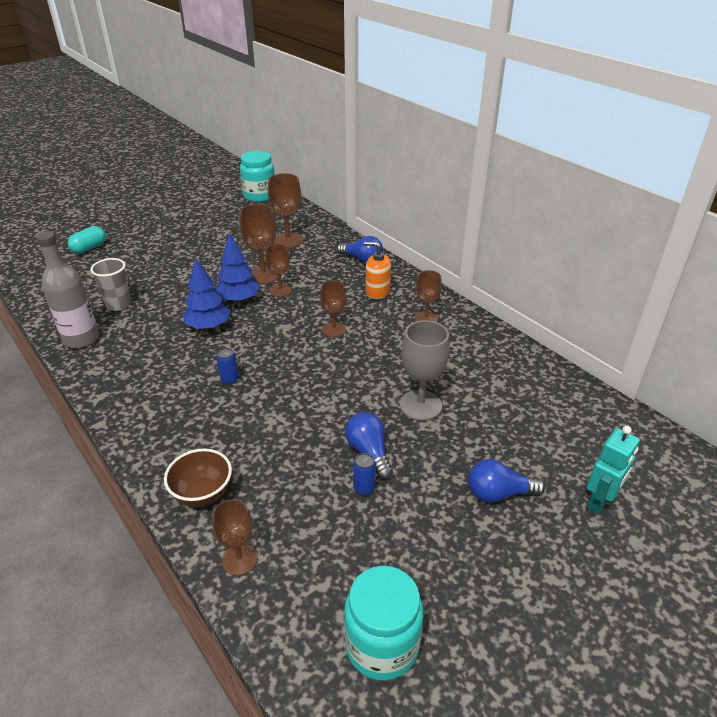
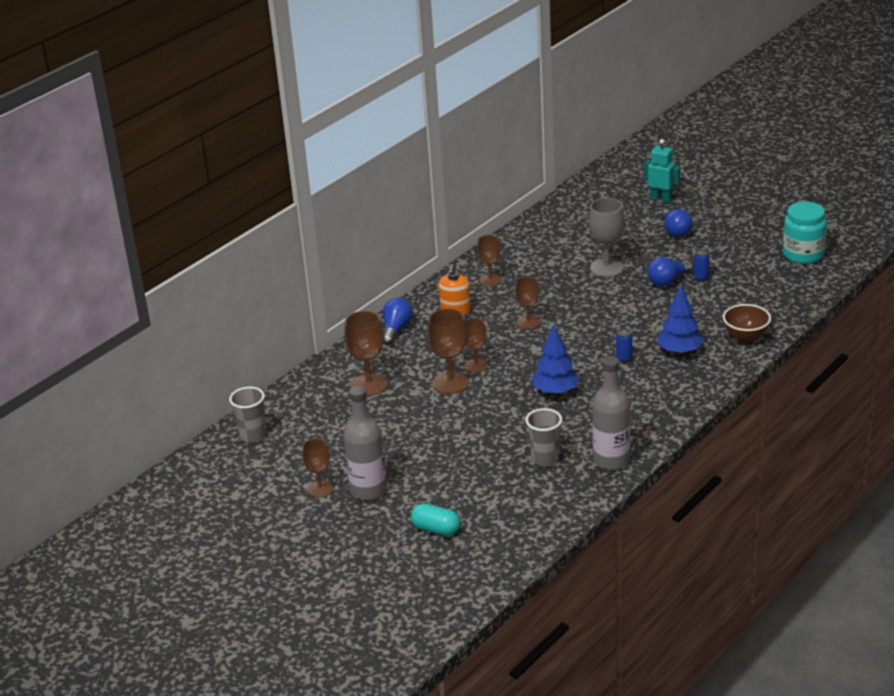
camera: 100 degrees left, 5 degrees down
(159, 228) = (368, 490): none -> grey bottle
(239, 299) = (502, 386): blue tree -> blue tree (679, 351)
(239, 559) = (784, 309): brown goblet -> brown goblet (320, 489)
(259, 196) = (253, 435): turquoise jar -> grey cup

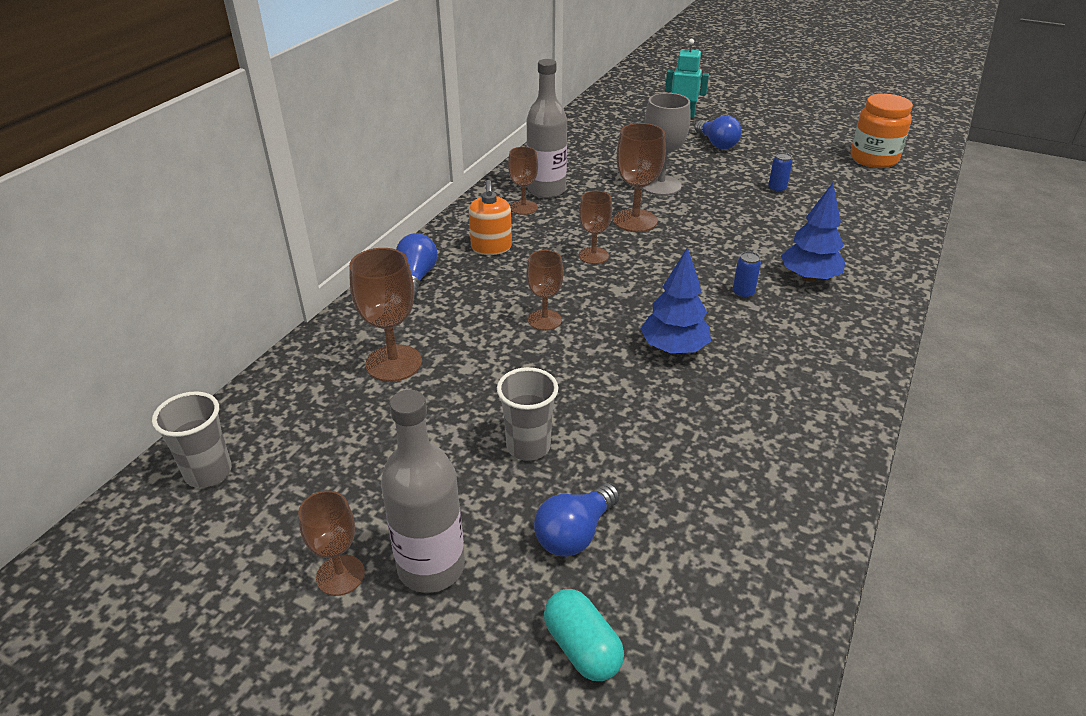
camera: 15 degrees left, 5 degrees up
(436, 529) = (582, 647): turquoise capsule -> turquoise capsule turned 45 degrees clockwise
(450, 383) = (516, 349): brown goblet -> brown goblet (635, 221)
(545, 459) = (712, 466): grey cup -> grey cup (528, 447)
(611, 460) = (816, 457): grey bottle -> grey bottle (546, 190)
(667, 281) = (741, 195): blue light bulb -> blue light bulb (574, 533)
(746, 336) = (878, 253): brown bowl -> none
(803, 254) = (873, 159): turquoise jar -> orange jar

